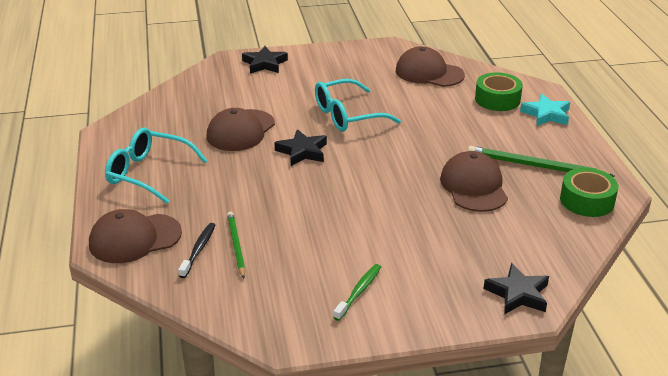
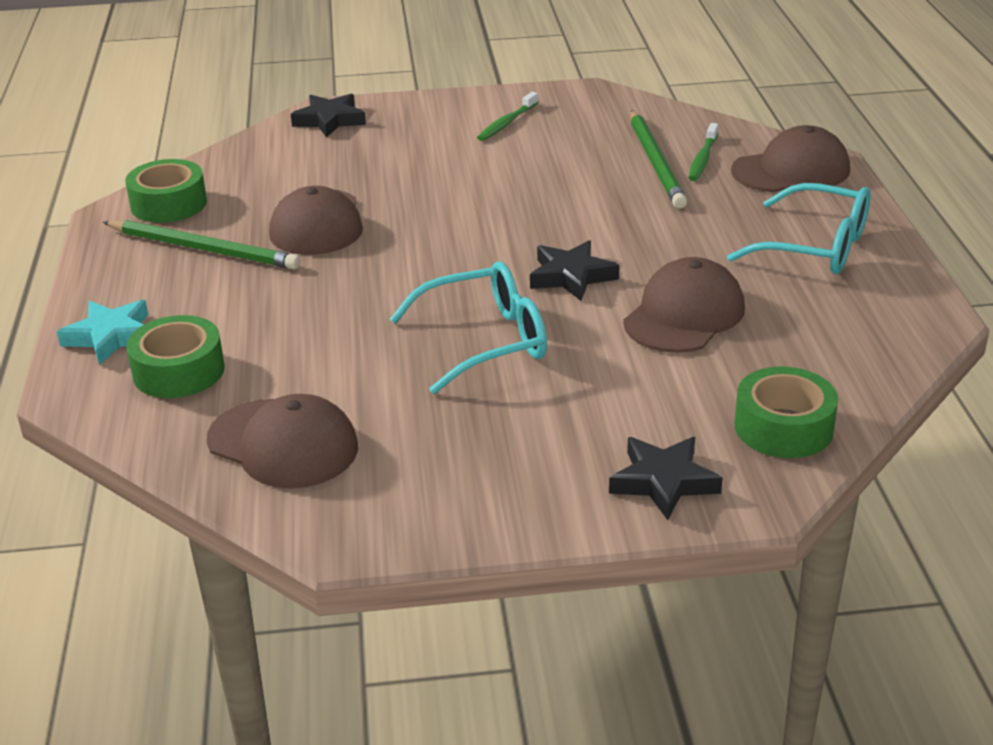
camera: 175 degrees left, 0 degrees up
(198, 250) = (703, 159): black toothbrush -> green toothbrush
(207, 82) = (783, 427): none -> green tape
(236, 245) = (656, 162): green pencil -> green pencil, size x1.55

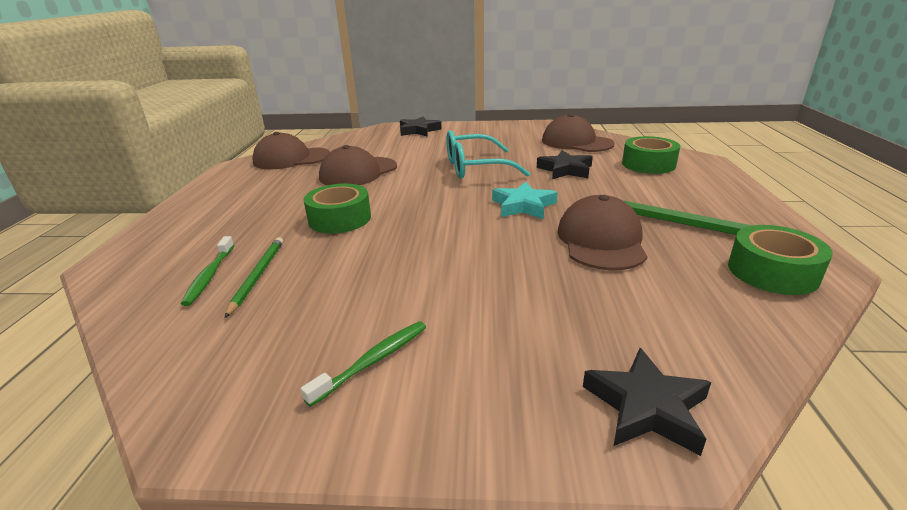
camera: 170 degrees left, 5 degrees down
(110, 336) = (708, 179): turquoise star -> turquoise star (523, 206)
(571, 276) = (408, 192): black star -> black star (565, 170)
(656, 162) = (258, 276): green pencil -> green pencil, size x0.65
(703, 159) = (210, 276): green toothbrush -> green toothbrush turned 150 degrees clockwise
(783, 427) = (357, 139): green tape -> green tape (340, 219)
(791, 170) = (155, 255): brown cap -> brown cap (291, 159)
(815, 247) = (237, 198): turquoise glasses -> none

